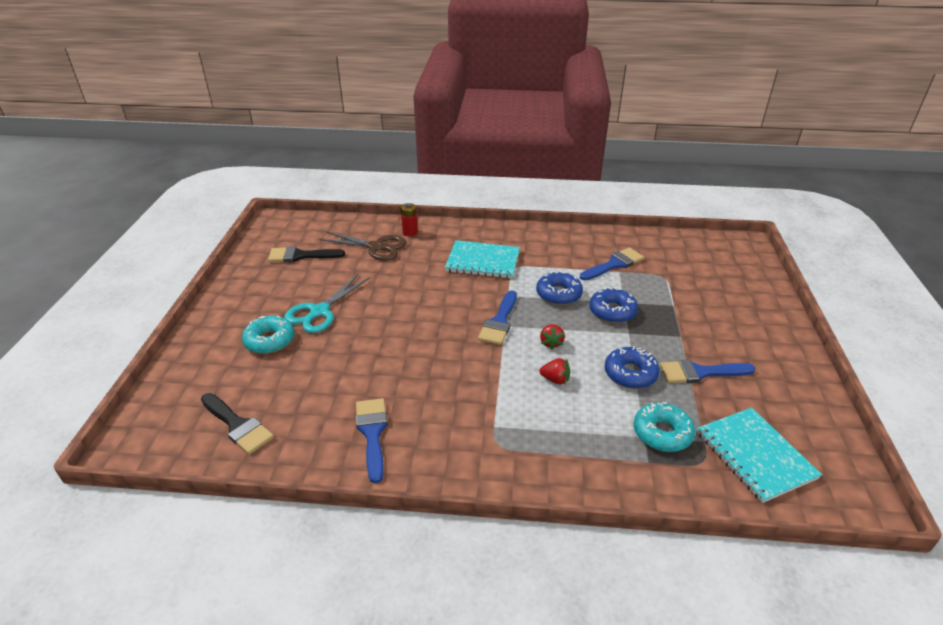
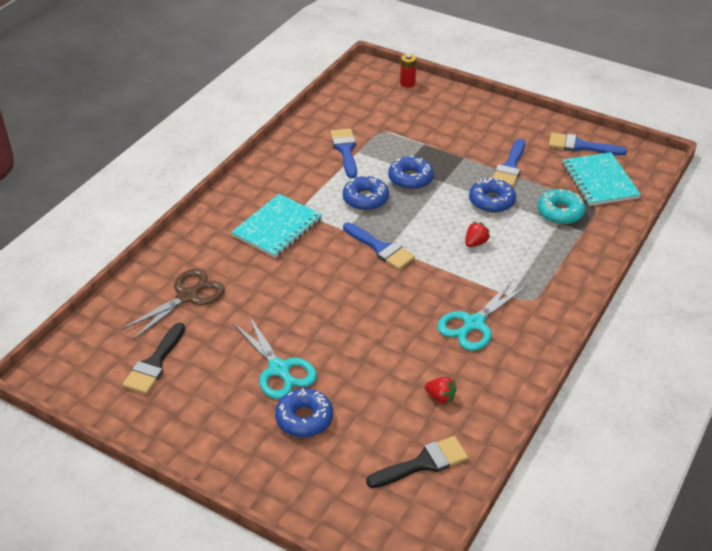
camera: 65 degrees left, 5 degrees up
(269, 340) = (304, 418): turquoise donut -> blue donut
(372, 433) = (481, 370): blue brush -> blue brush (580, 146)
(410, 232) = (179, 262): red battery -> red battery (407, 83)
(436, 410) = (474, 323): none -> turquoise scissors
(551, 343) = (429, 228): red strawberry -> red strawberry (440, 397)
(755, 455) = (599, 181): turquoise notebook -> turquoise notebook turned 75 degrees clockwise

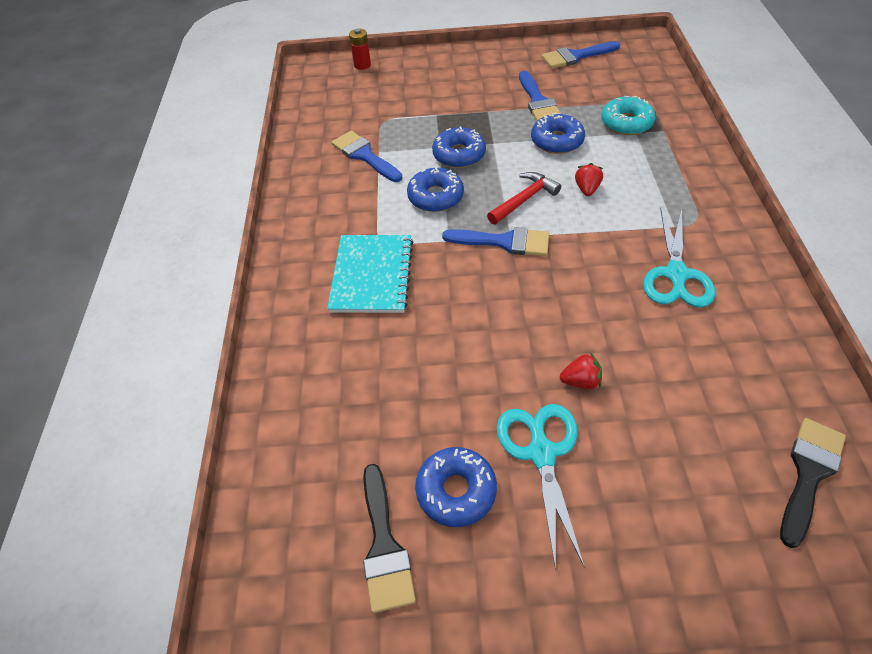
camera: 30 degrees left, 10 degrees up
(187, 296) = (343, 421): brown scissors -> none
(279, 369) = (541, 453): turquoise scissors -> turquoise scissors turned 120 degrees counterclockwise
(304, 418) = (633, 502): blue donut -> blue donut (456, 490)
(423, 229) = (524, 200): none -> red hammer
(440, 397) = (737, 378): red strawberry -> red strawberry (580, 381)
(599, 181) = (625, 79): turquoise notebook -> none

